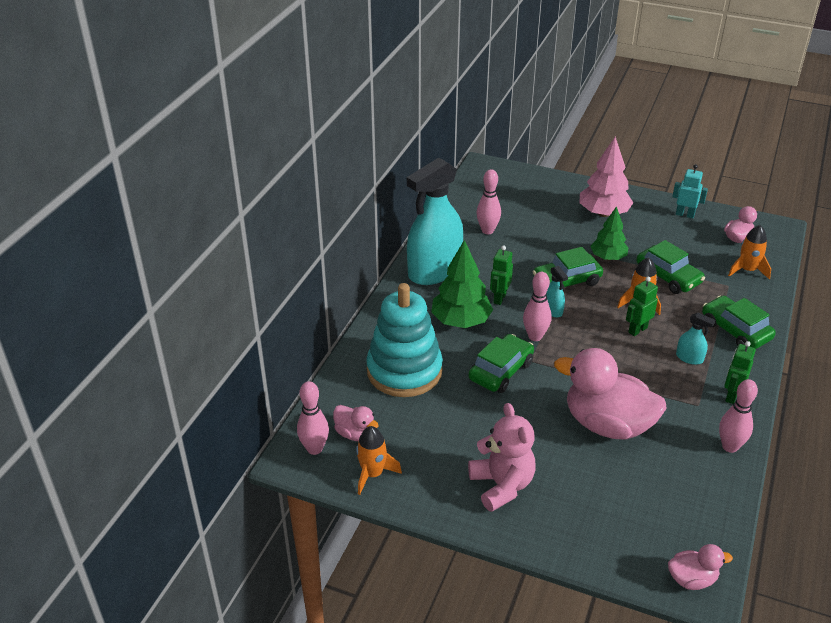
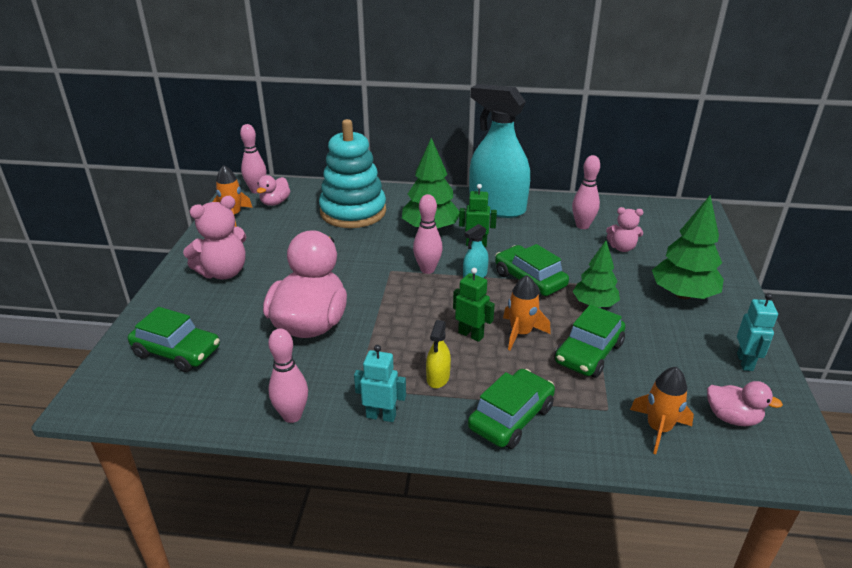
camera: 75 degrees right, 5 degrees down
(501, 371) = (369, 256): green car -> green car (177, 352)
(530, 221) = (622, 248): none -> pink teddy bear
(603, 213) = (683, 294): pink tree -> green tree
(689, 358) = (438, 377): turquoise spray bottle -> yellow spray bottle
(692, 579) = (103, 391): pink duck -> none
(731, 396) = (381, 416): green robot -> turquoise robot

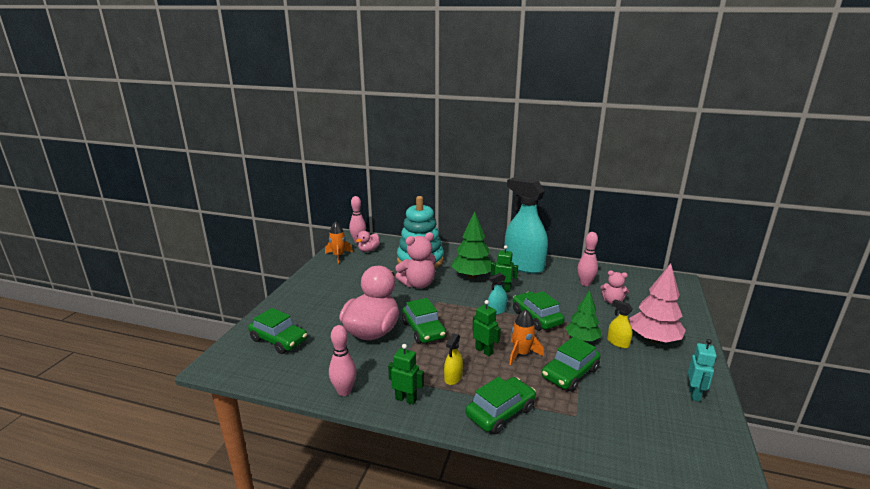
camera: 10 degrees right, 10 degrees down
(223, 272) = (323, 292): pink teddy bear -> pink teddy bear (418, 284)
(381, 416) = (406, 399): turquoise robot -> green robot
(382, 314) = (423, 330): none -> green car
(427, 269) = (463, 303): pink bowling pin -> none
(640, 304) = (618, 343): none -> yellow spray bottle
(658, 428) = (613, 434): orange rocket -> none
(683, 294) = (653, 339): green tree -> pink tree
(732, 418) = (675, 434): pink duck -> none

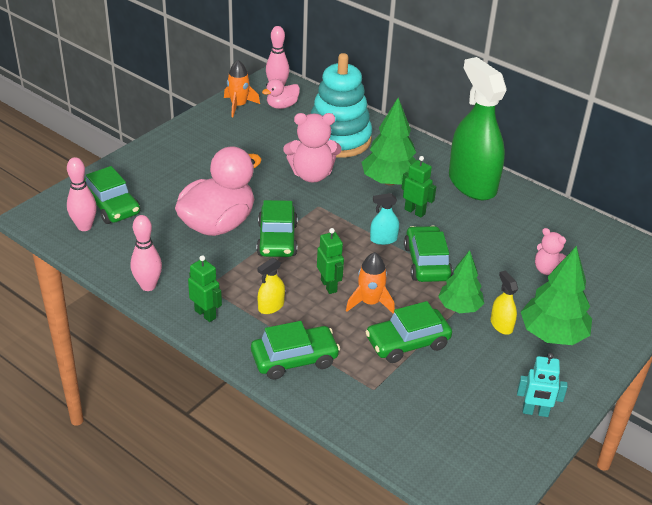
camera: 20 degrees right, 15 degrees up
(523, 265) = (472, 184): turquoise spray bottle -> green spray bottle
(585, 283) = (534, 233): pink bowling pin -> pink bowling pin (84, 227)
(653, 339) = (552, 334): pink tree -> green tree
(694, 394) = (535, 412): turquoise robot -> turquoise robot turned 60 degrees clockwise

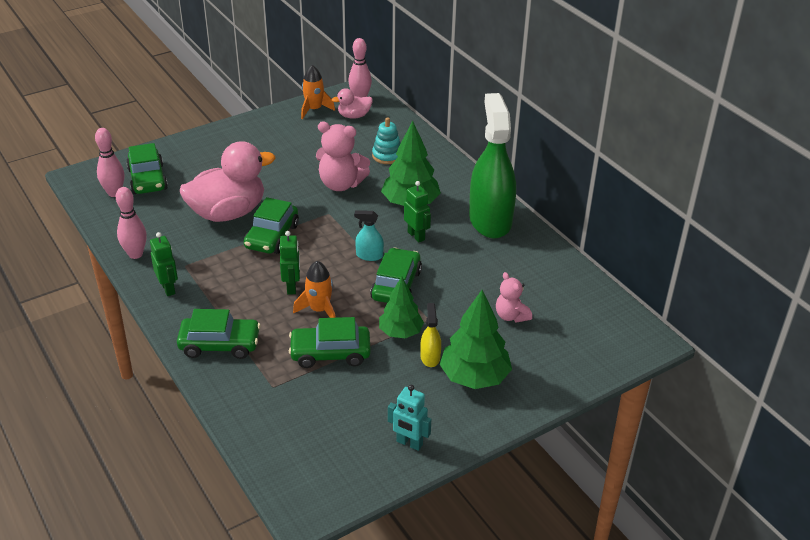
camera: 20 degrees right, 0 degrees up
(271, 306) = (229, 294): yellow spray bottle -> none
(338, 139) = (387, 156): turquoise stacking toy -> turquoise stacking toy, size x0.47

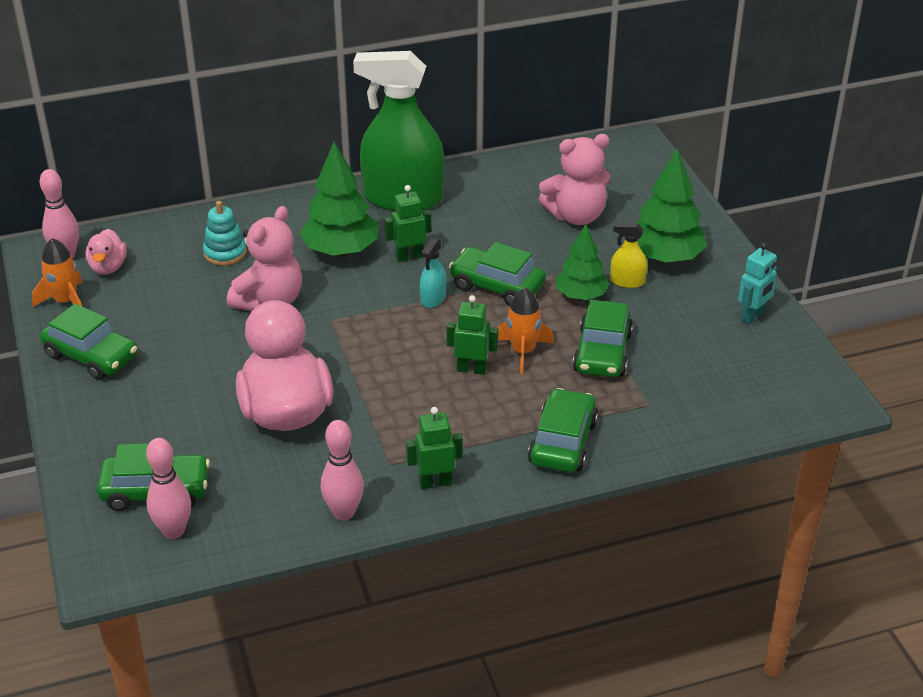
camera: 75 degrees left, 0 degrees up
(272, 236) = (359, 375): green car -> green car (91, 356)
(511, 316) = (576, 216): pink teddy bear -> pink teddy bear, size x1.68

